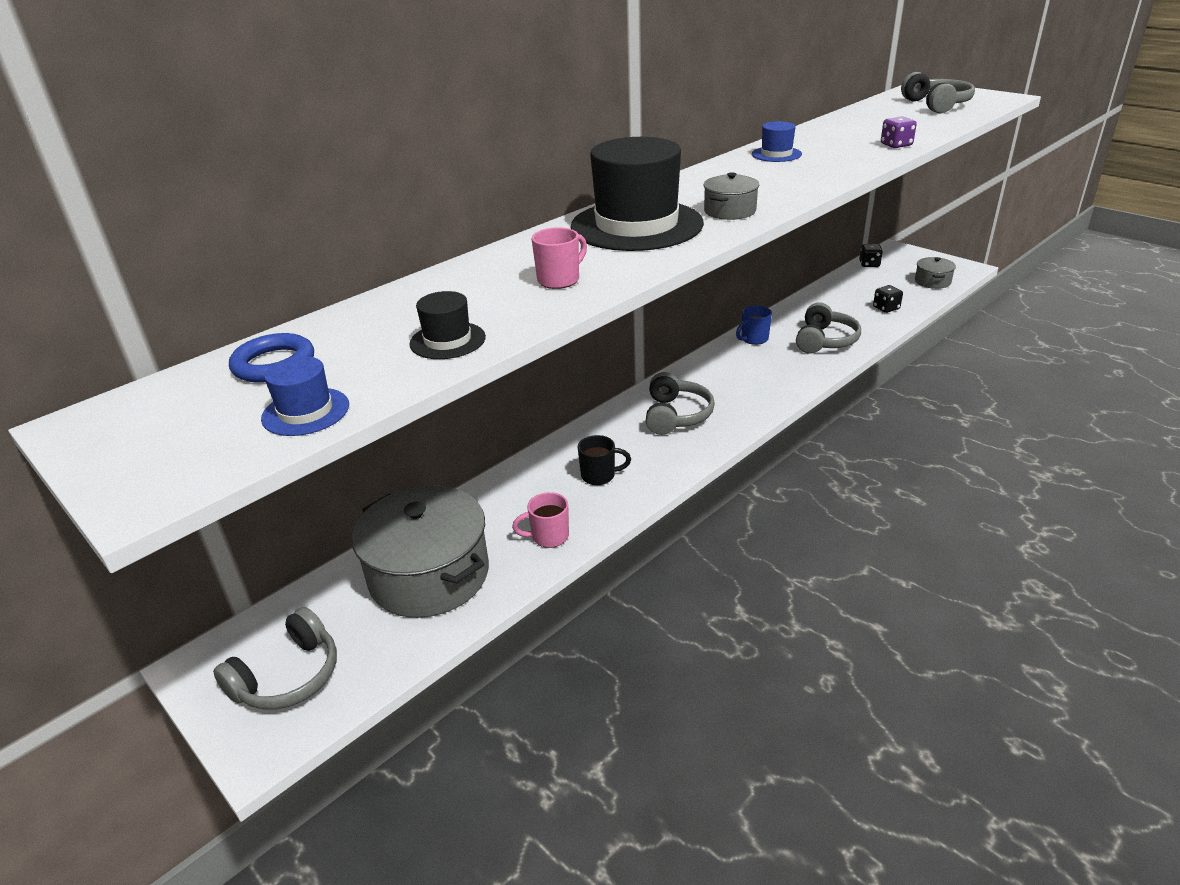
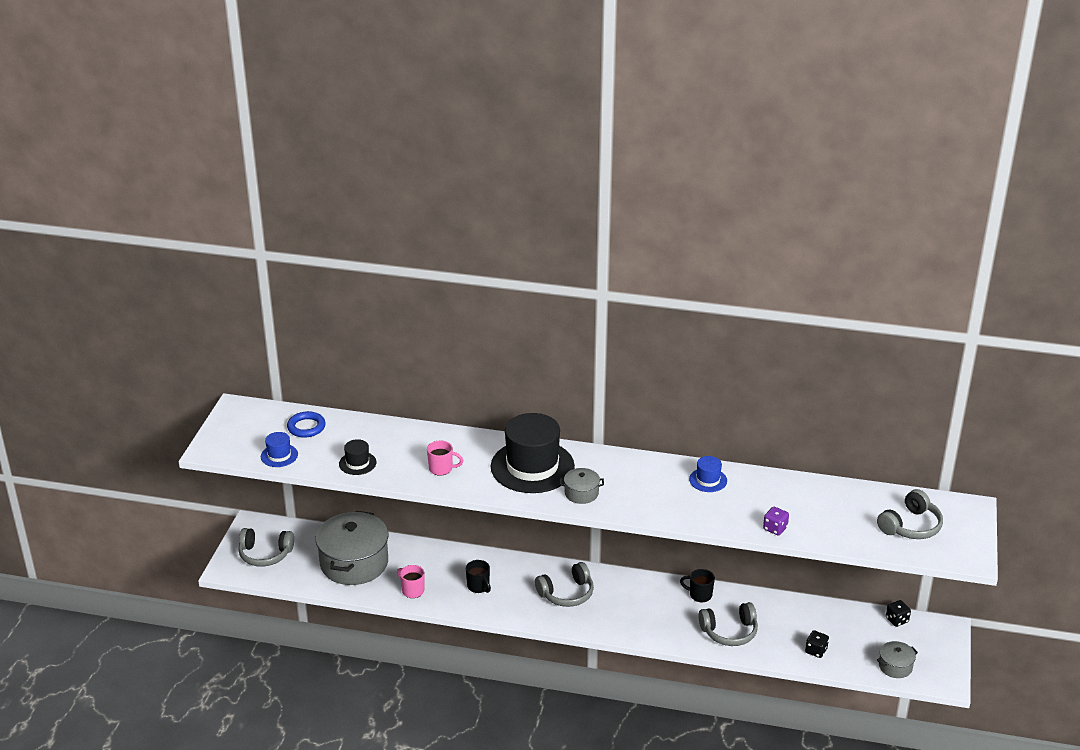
camera: 55 degrees right, 0 degrees up
(753, 339) = (699, 595): blue mug -> black mug

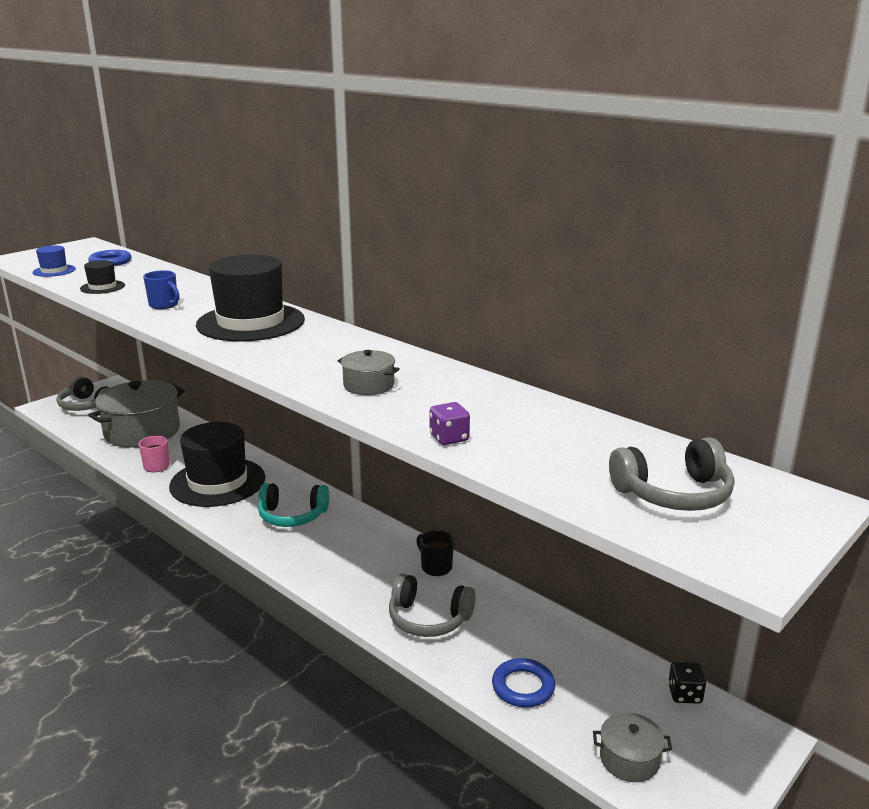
camera: 30 degrees right, 10 degrees down
(441, 469) = (164, 305): pink mug -> blue mug
(478, 587) = (217, 482): black mug -> black hat
(567, 593) = (292, 516): grey headphones -> turquoise headphones
(581, 493) = (263, 351): grey pot -> grey pot (369, 385)
(708, 480) = (427, 375): blue hat -> none
(816, 651) = (523, 687): black dice -> blue ring

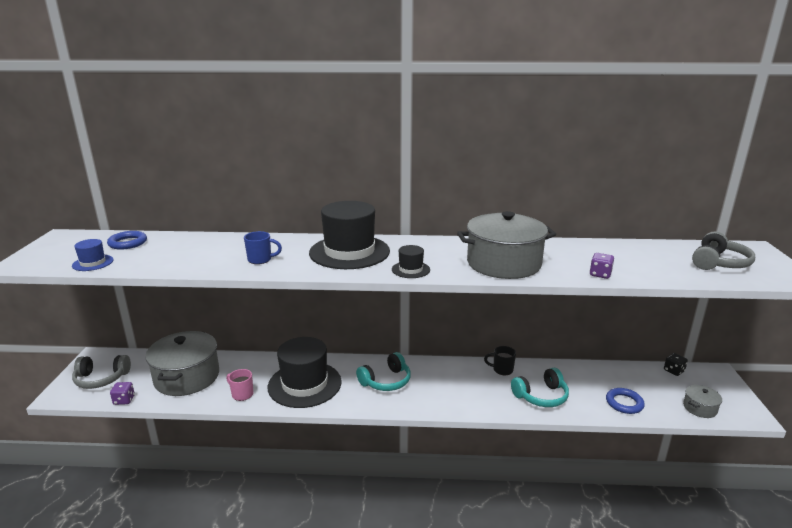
camera: 40 degrees left, 0 degrees up
(74, 430) = (124, 400): none -> purple dice
(102, 287) = (174, 262): black hat -> black hat (410, 269)
(369, 385) = (503, 263): grey pot -> grey pot, size x2.19
(428, 619) = (541, 396): grey headphones -> turquoise headphones

